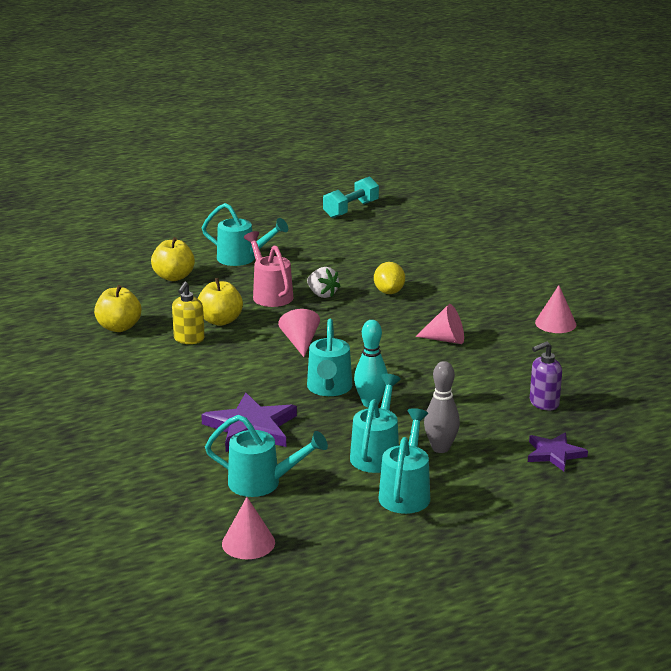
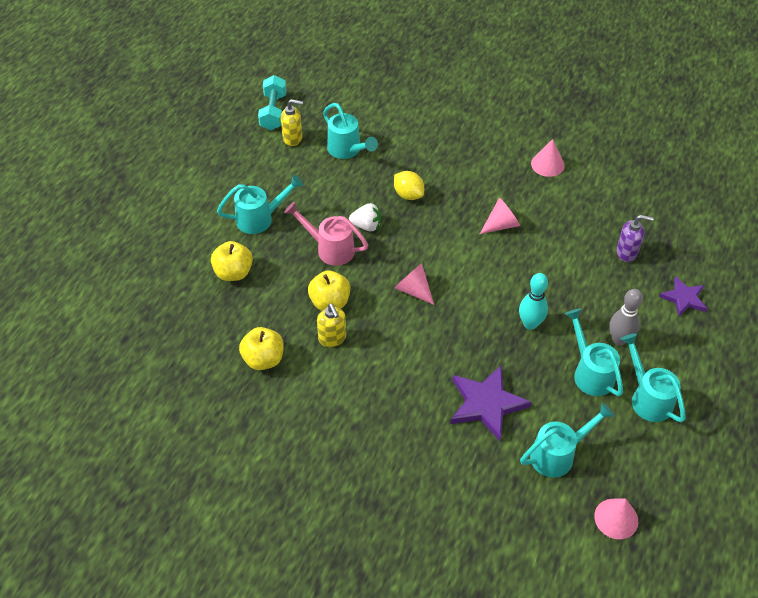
camera: 40 degrees left, 25 degrees up
(329, 389) = (488, 327): turquoise watering can -> turquoise watering can (347, 150)
(342, 228) = (293, 138): none -> yellow soap dispenser
(543, 403) = (627, 252): purple soap dispenser -> purple soap dispenser turned 105 degrees counterclockwise

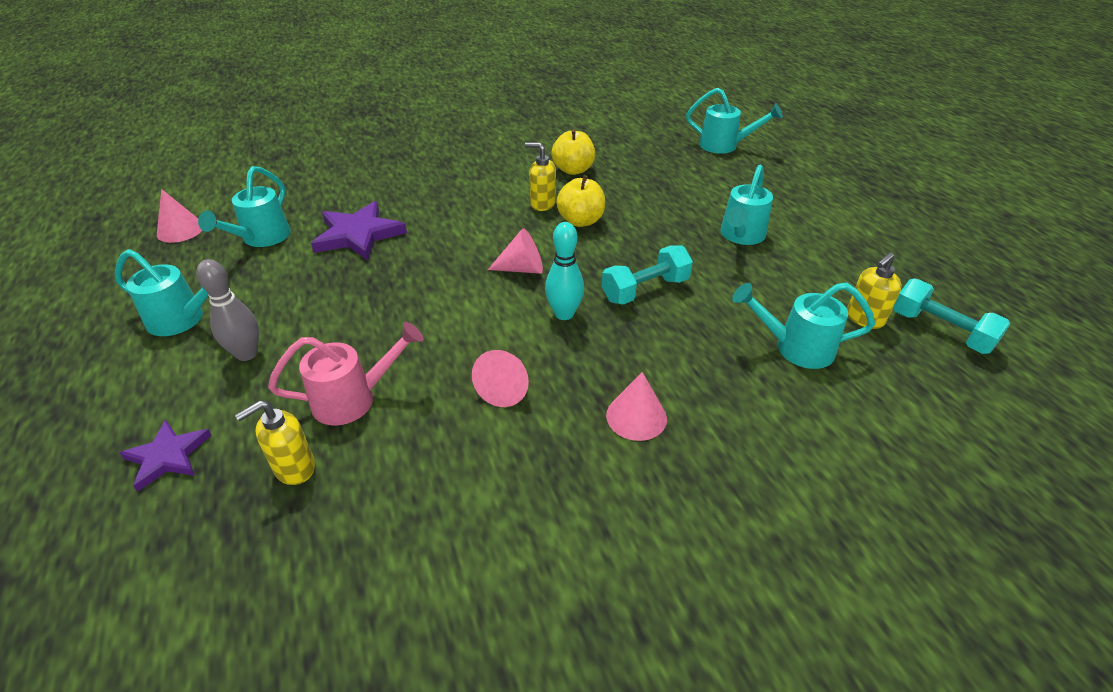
camera: 135 degrees right, 10 degrees down
(233, 272) = (685, 195): yellow apple -> none
(330, 249) = (644, 252): pink watering can -> pink watering can (353, 399)
(366, 226) = (645, 290): white strawberry -> turquoise dumbbell
(408, 194) = (654, 347): yellow lemon -> none
(530, 324) = (369, 310): turquoise bowling pin -> turquoise bowling pin (564, 314)
(547, 164) = (536, 533): pink cone -> pink cone (636, 416)
(590, 373) = (265, 306): turquoise watering can -> turquoise watering can (724, 146)
(627, 252) = (294, 468): purple soap dispenser -> yellow soap dispenser

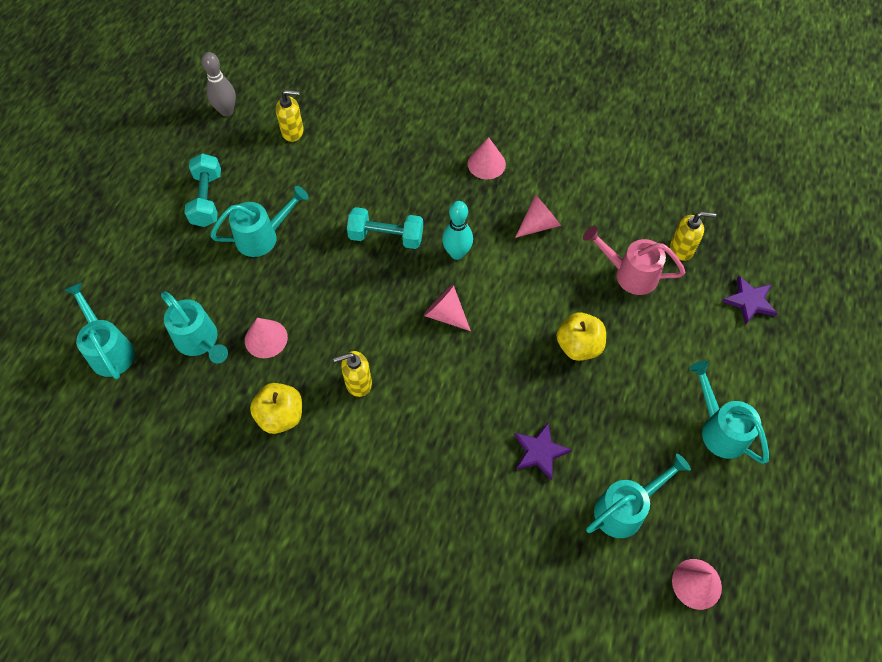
camera: 140 degrees left, 20 degrees up
(247, 354) = (682, 358): grey bowling pin -> grey bowling pin (226, 111)
(358, 234) = (539, 452): purple star -> purple star, size x0.62
(542, 204) = (358, 383): yellow soap dispenser -> yellow soap dispenser turned 105 degrees clockwise
(581, 221) = (351, 337): yellow apple -> yellow apple (578, 346)
(640, 192) = (266, 338): none -> pink cone
(795, 348) = (356, 142): turquoise watering can -> turquoise watering can (200, 341)
(940, 331) = (268, 100): turquoise dumbbell -> turquoise dumbbell (207, 199)

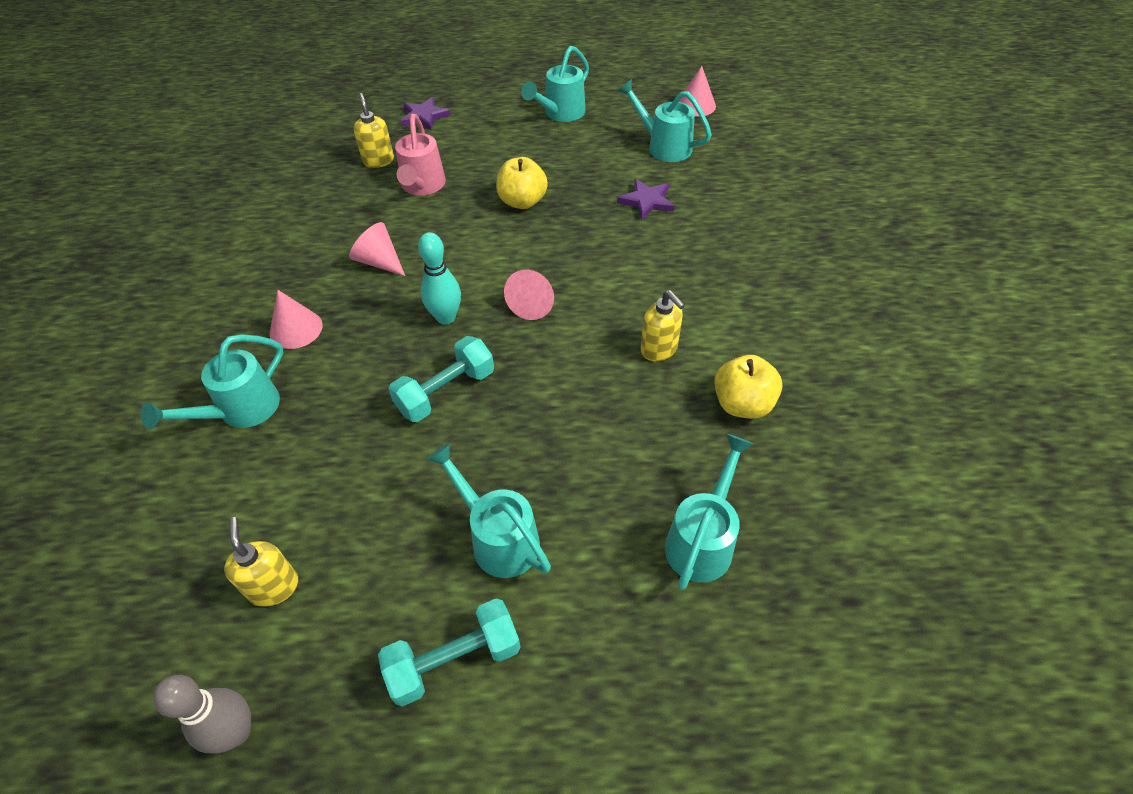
camera: 110 degrees left, 10 degrees down
(109, 350) = (787, 662): turquoise watering can -> turquoise watering can (241, 410)
(266, 338) = (655, 462): pink cone -> none
(386, 237) = (446, 391): turquoise dumbbell -> turquoise dumbbell turned 60 degrees clockwise

